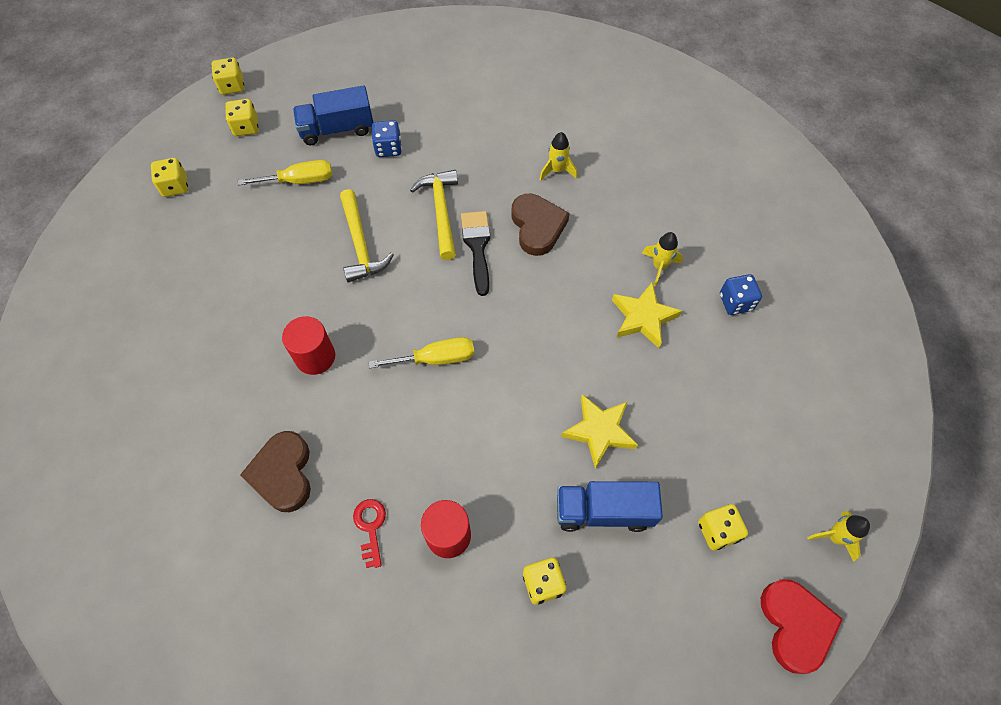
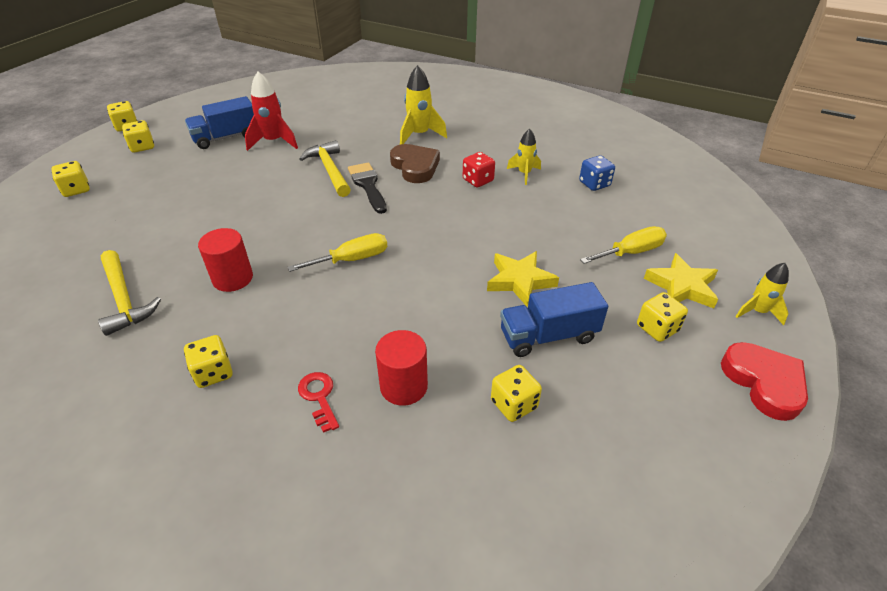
camera: 15 degrees left, 20 degrees down
(283, 473) = (213, 373): brown heart -> yellow dice
(300, 181) = (197, 170): yellow screwdriver -> yellow screwdriver (631, 252)
(360, 244) = (262, 199): yellow hammer -> yellow hammer (124, 299)
(388, 148) = (274, 142): blue dice -> red rocket
(557, 170) = (419, 135): yellow rocket -> yellow rocket, size x1.56
(602, 266) = (478, 180): none -> red dice
(643, 317) = (525, 204): yellow star -> yellow star (682, 286)

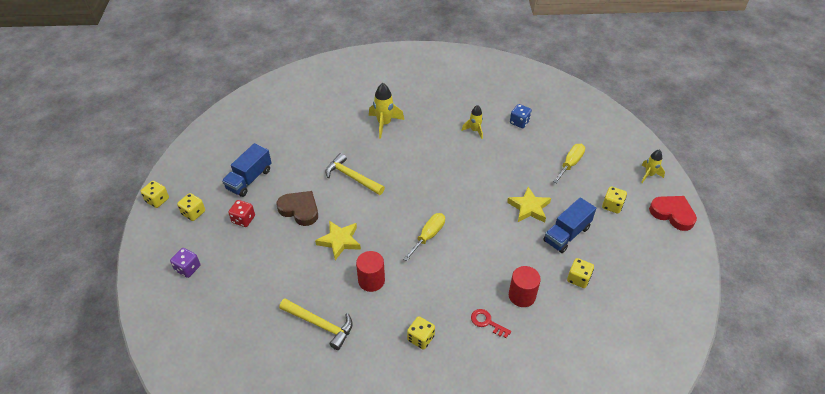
camera: 30 degrees left, 5 degrees up
(76, 190) = (188, 268): yellow dice -> purple dice
(274, 142) = (289, 169): red rocket -> none
(368, 185) = (388, 179): black brush -> none
(415, 167) = (404, 152): brown heart -> brown heart (300, 210)
(478, 180) = (451, 147): red dice -> red dice (243, 219)
(682, 286) = (607, 175): yellow star -> yellow star (339, 241)

